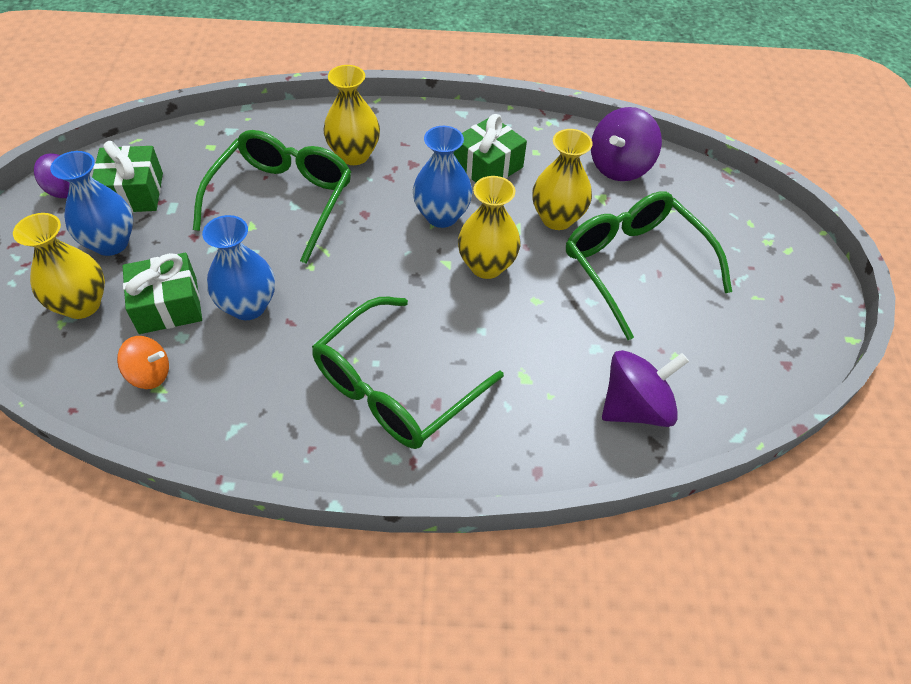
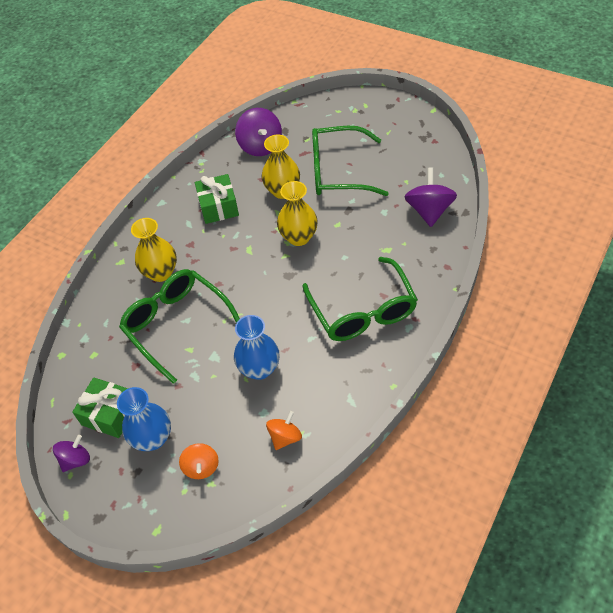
camera: 55 degrees left, 0 degrees up
(82, 304) = (201, 467): yellow vase -> orange spinning top
(168, 305) = (233, 414): green gift -> none
(441, 216) = (245, 245): blue vase -> none

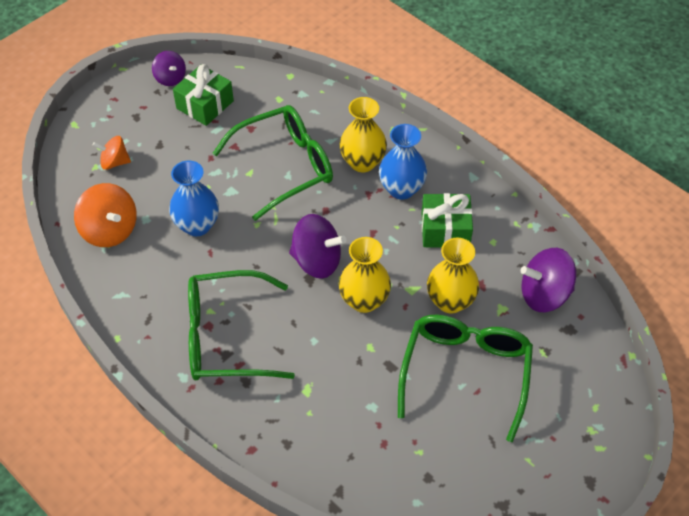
camera: 100 degrees right, 0 degrees up
(153, 438) = (163, 132): blue vase -> blue vase (401, 189)
(285, 437) = (110, 230): orange spinning top -> orange spinning top, size x1.63
(429, 211) = (353, 461): purple spinning top -> purple spinning top (317, 261)

